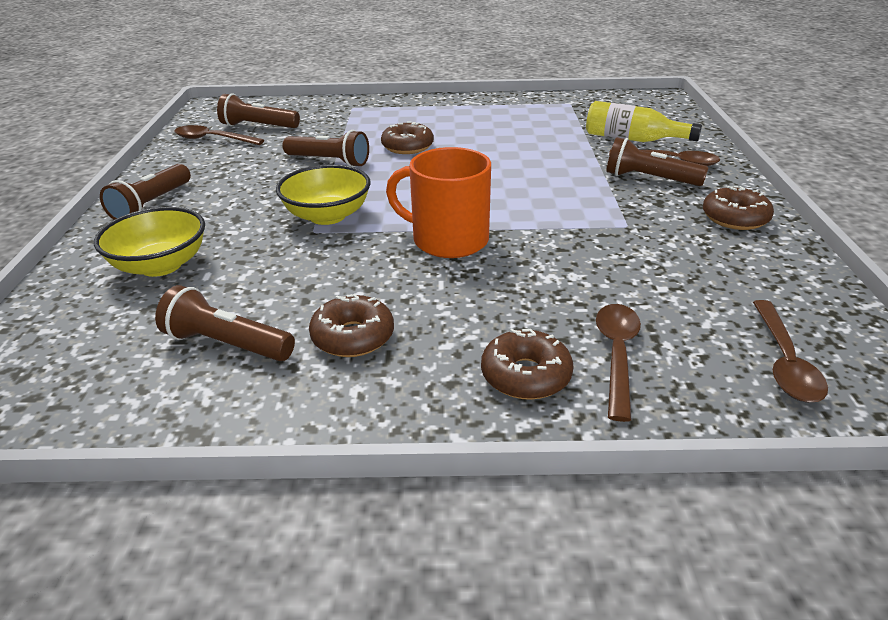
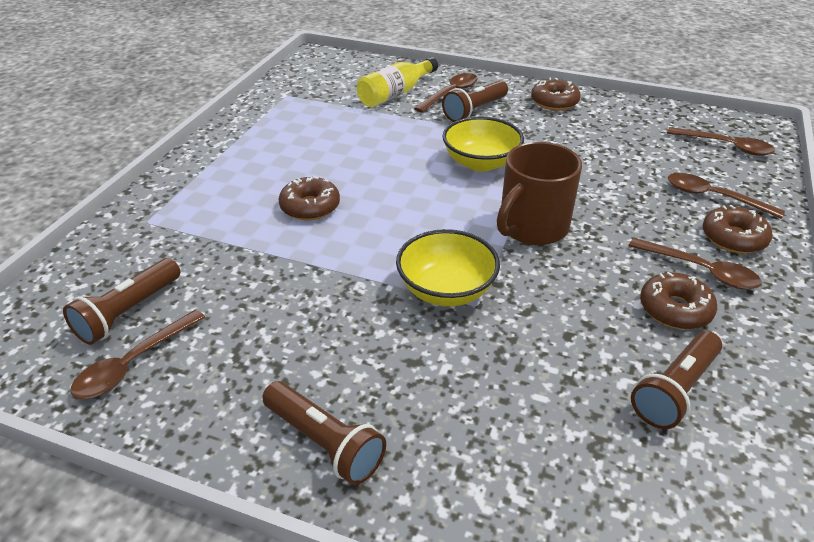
camera: 70 degrees left, 5 degrees up
(161, 265) = (503, 437): yellow bowl -> yellow bowl (481, 163)
(329, 161) = (305, 267): brown flashlight -> none
(435, 351) = (701, 271): none -> brown spoon
(448, 240) = (532, 227): orange mug -> brown mug

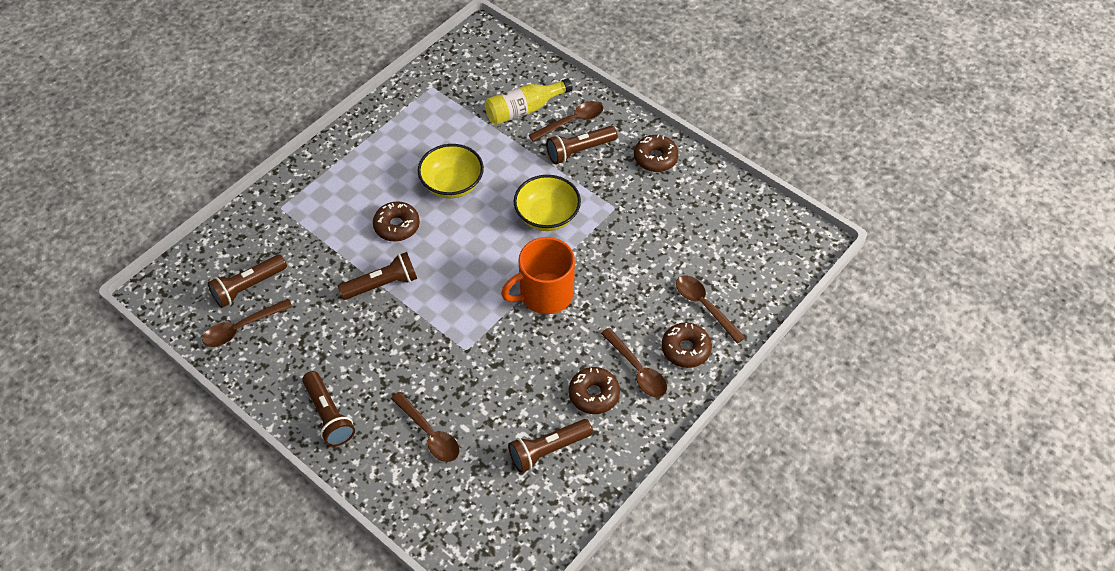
camera: 20 degrees right, 15 degrees up
(322, 265) = (382, 284): none -> brown flashlight
(446, 290) = (453, 331): yellow bowl -> yellow bowl (452, 184)
(532, 227) = (544, 294): brown mug -> orange mug
(726, 146) = (762, 255): brown spoon -> brown spoon (429, 434)

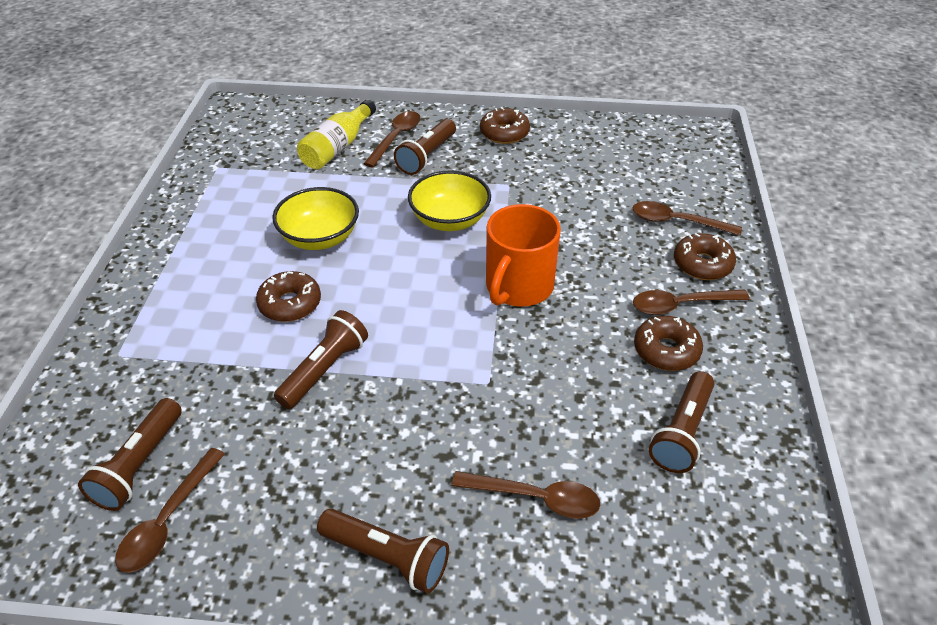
camera: 35 degrees left, 10 degrees down
(637, 370) = (680, 305): brown spoon -> brown spoon turned 150 degrees clockwise

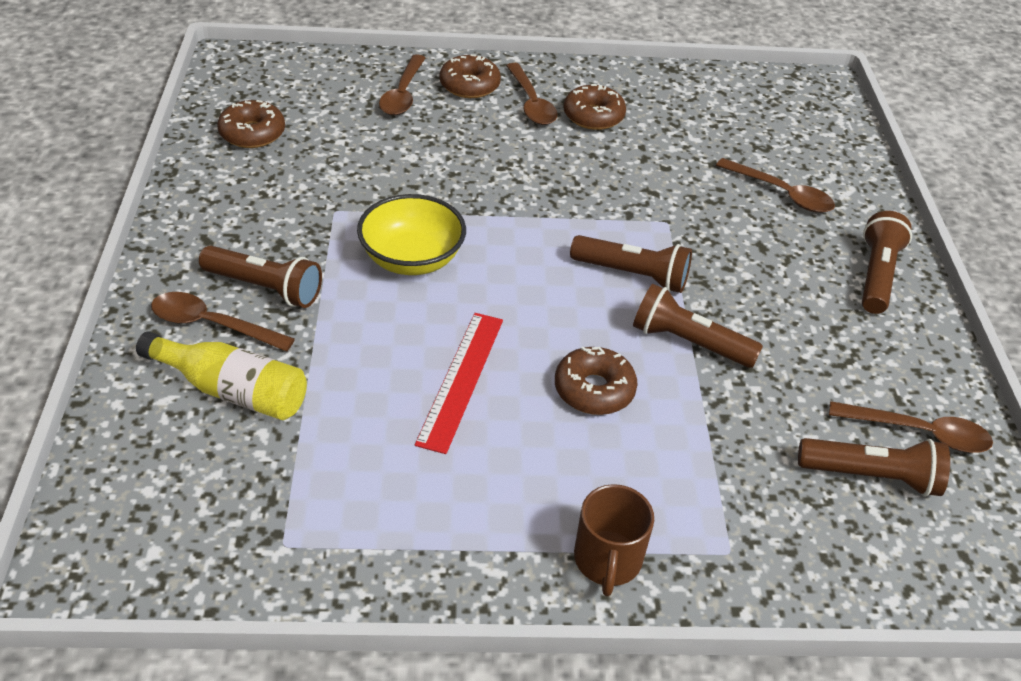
camera: 100 degrees left, 0 degrees up
(144, 292) = (607, 560): none -> brown mug
(320, 238) = (461, 379): yellow bowl -> red ruler
(504, 133) = (211, 215): brown donut -> brown donut (252, 133)
(518, 287) = (525, 203): orange mug -> none
(536, 498) = (781, 194): brown spoon -> brown spoon turned 120 degrees clockwise
(682, 432) = (684, 116): brown flashlight -> brown flashlight (632, 275)

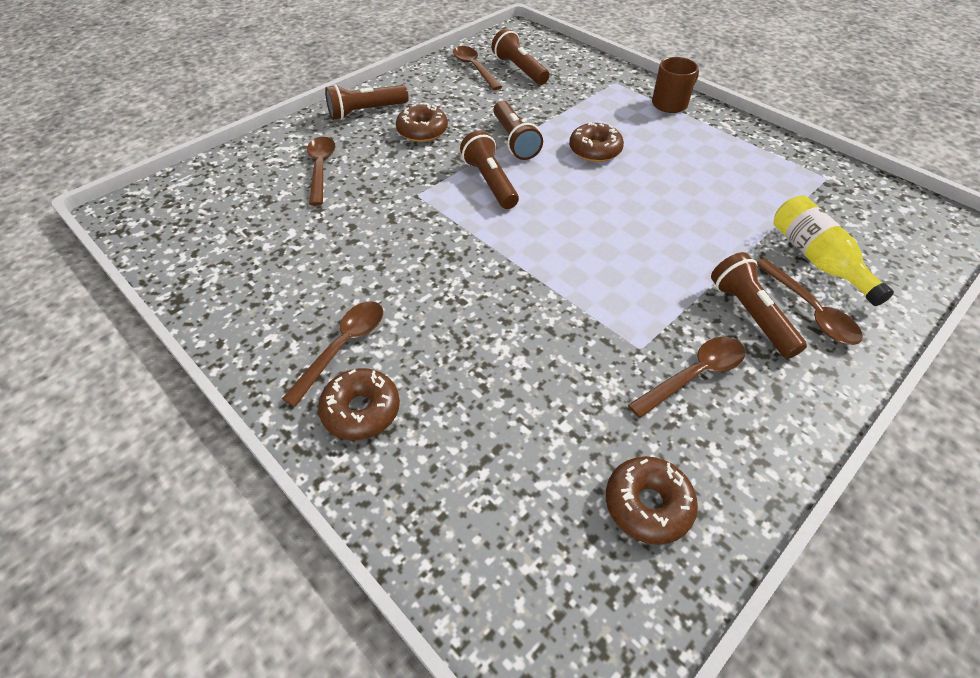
camera: 130 degrees left, 5 degrees up
(403, 94) = (437, 448): brown spoon -> brown spoon (694, 375)
(412, 259) = (618, 272): yellow bowl -> none
(461, 379) = (663, 191): red ruler -> none
(593, 116) = (320, 298): brown donut -> brown donut (422, 131)

